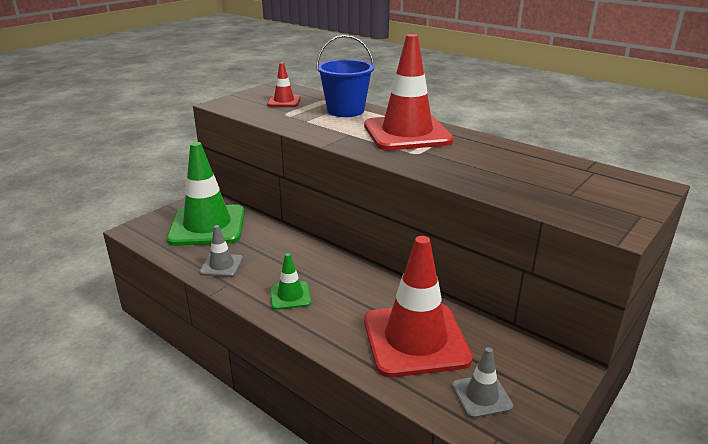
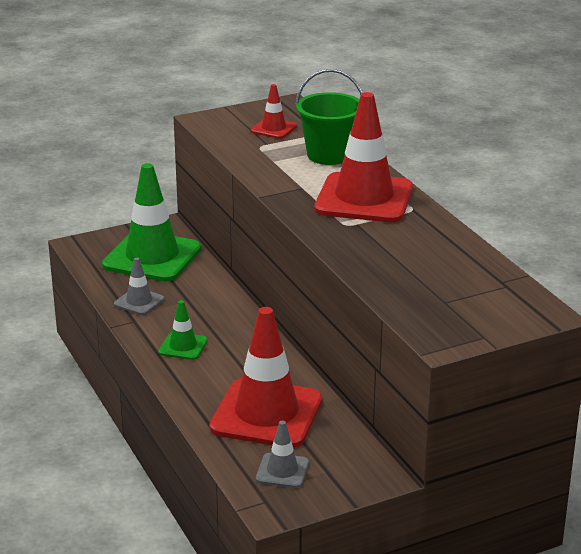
camera: 25 degrees right, 0 degrees up
(345, 111) = (329, 155): blue bucket -> green bucket

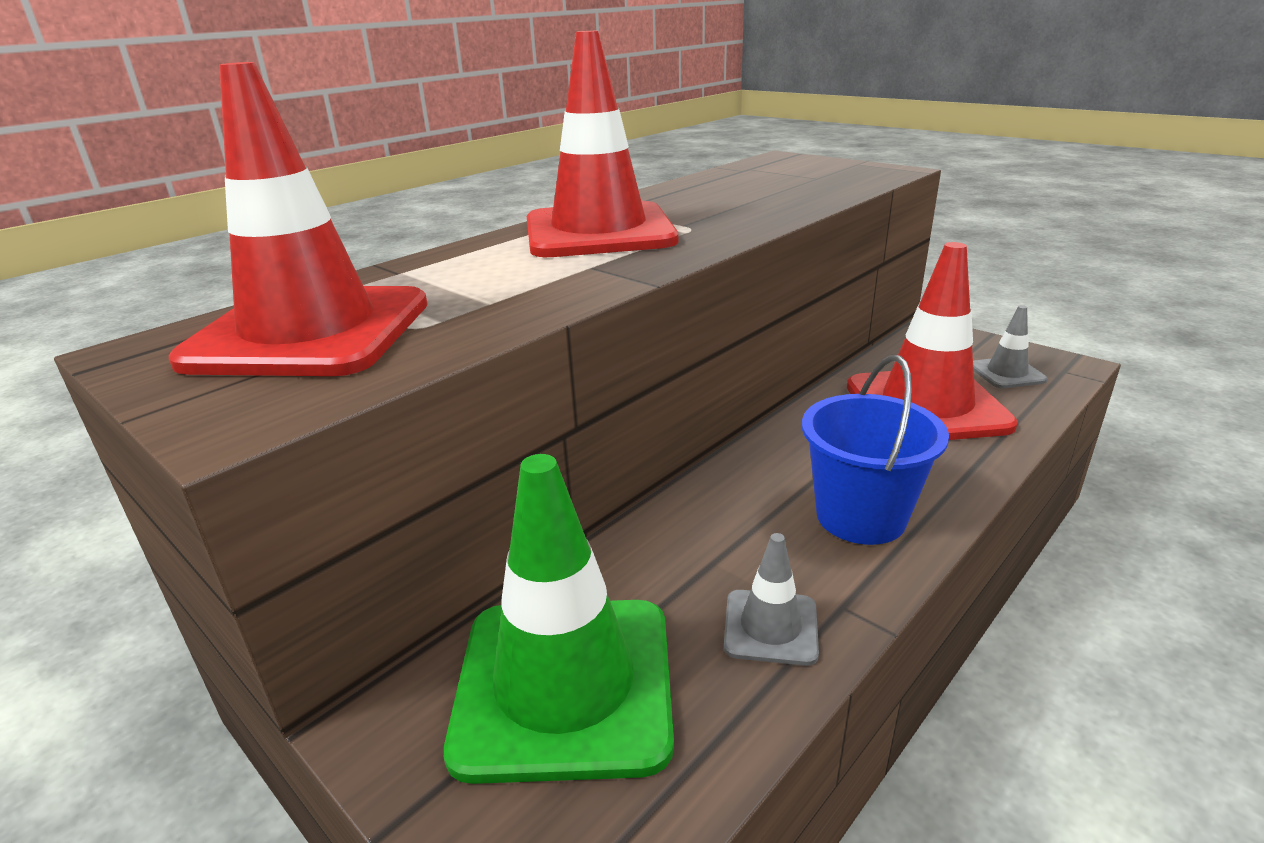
camera: 110 degrees left, 0 degrees up
(183, 346) = (860, 517): green traffic cone -> blue bucket
(273, 129) = (310, 332): red traffic cone -> red traffic cone, size x2.15
(329, 155) = (441, 271): green bucket -> none

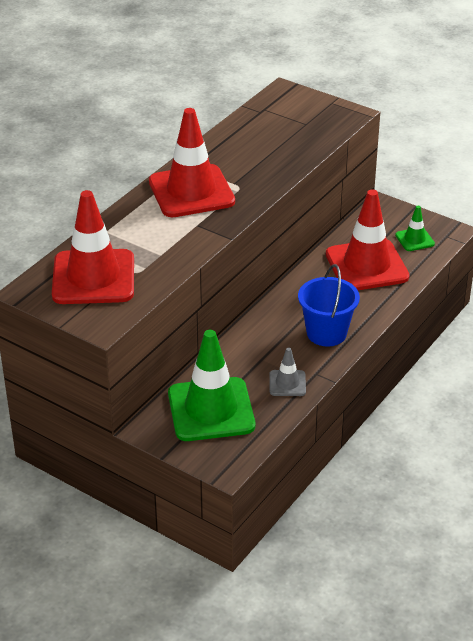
camera: 10 degrees left, 10 degrees up
(1006, 373) = (414, 239): grey traffic cone -> green traffic cone

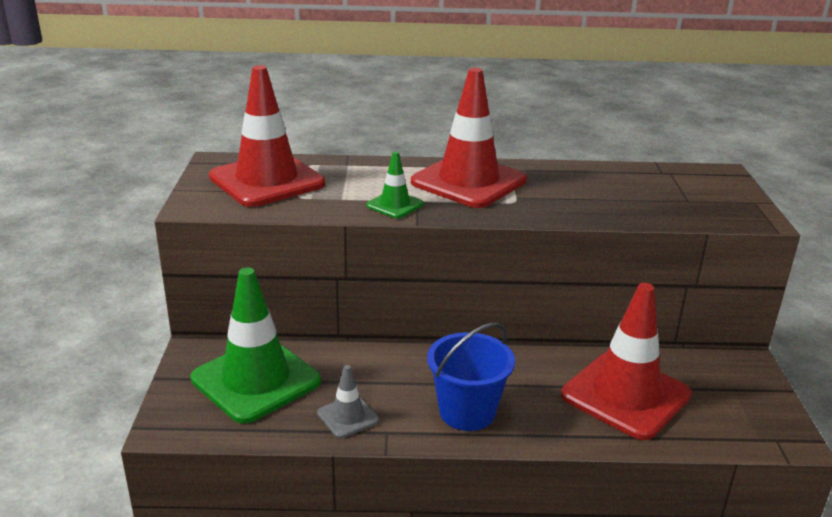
camera: 55 degrees right, 10 degrees down
(414, 239) = (728, 414): green traffic cone -> green traffic cone (395, 205)

